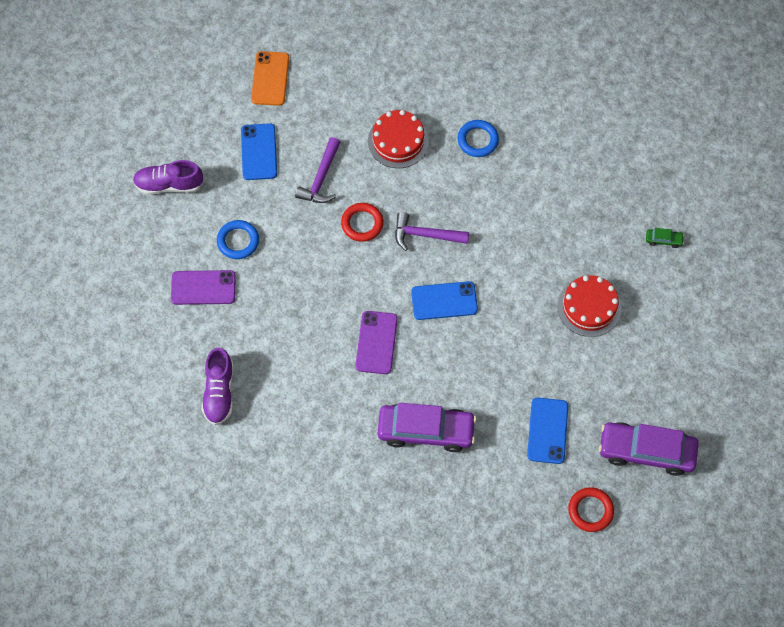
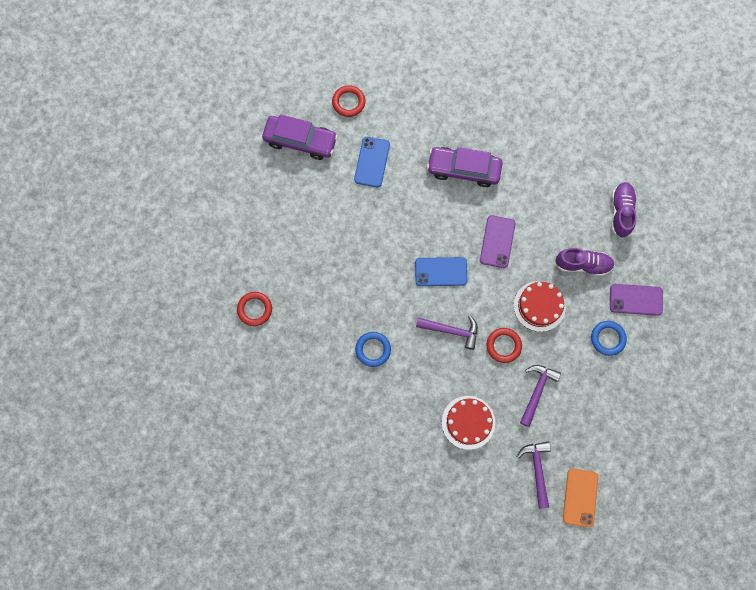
camera: 175 degrees left, 10 degrees up
(169, 184) = (668, 397): purple shoe -> purple shoe (583, 264)
(259, 152) = (590, 422): blue phone -> none
(318, 101) = (537, 470): none -> purple hammer
(477, 140) = (398, 417): blue ring -> blue ring (373, 349)
(589, 307) = (325, 257): red cake -> red cake (539, 306)
(663, 240) = (255, 309): green car -> red ring

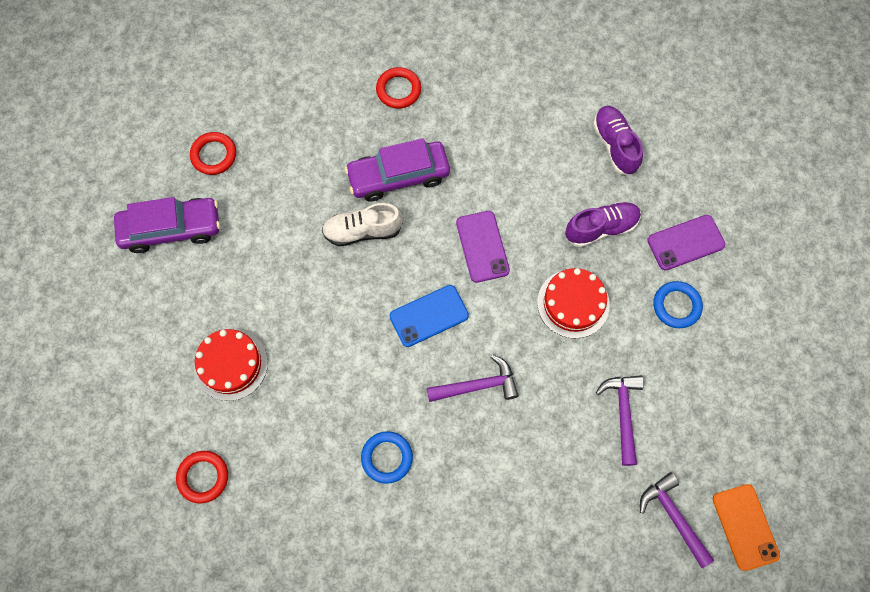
camera: 25 degrees left, 5 degrees down
(372, 162) = (277, 216): blue phone -> none
(423, 196) = (362, 231): none -> white shoe
(468, 422) = (556, 496): red cake -> red cake (230, 364)
(503, 345) = (553, 374): red ring -> red ring (398, 90)

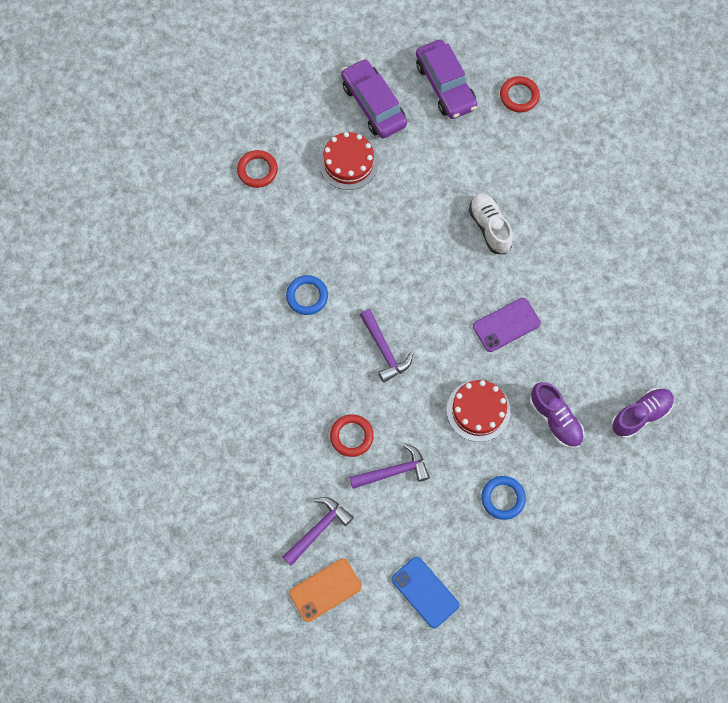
camera: 75 degrees right, 0 degrees up
(398, 90) = (630, 220): red ring -> red ring (351, 436)
(398, 176) = (548, 242): purple car -> purple car (373, 105)
(429, 316) = (432, 298): blue phone -> blue phone (425, 592)
(685, 242) = (565, 495): purple phone -> none

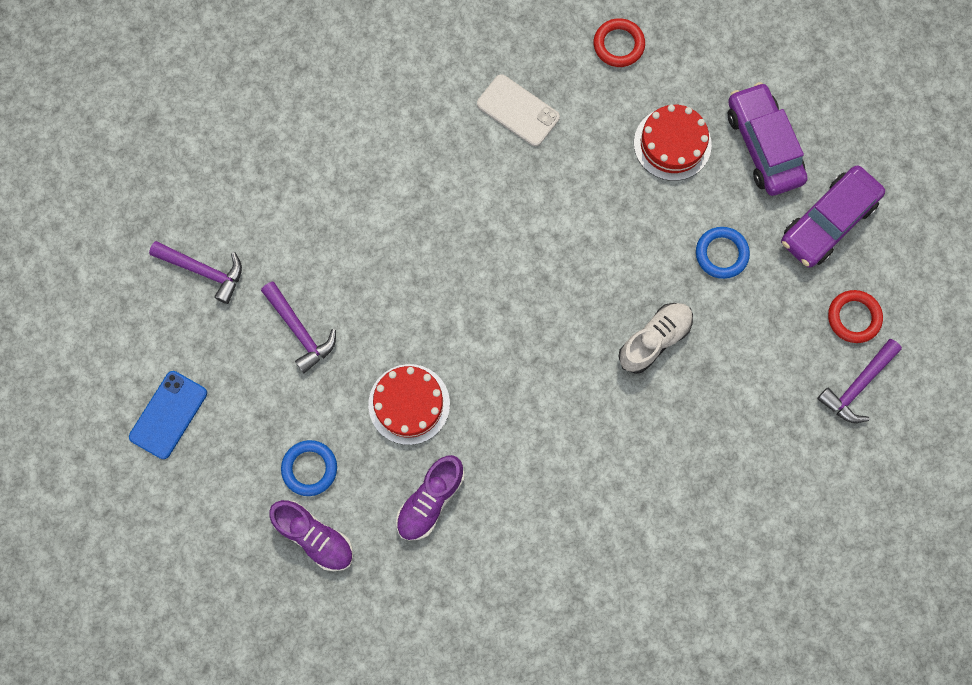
camera: 70 degrees right, 5 degrees up
(280, 257) = (518, 110): none -> white phone
(307, 296) = (480, 158): blue ring -> blue ring (721, 254)
(325, 590) = (136, 303): orange phone -> none
(351, 436) = (326, 269): red ring -> none
(373, 105) = (763, 145): purple car -> purple car turned 60 degrees counterclockwise
(384, 350) = (445, 269): purple hammer -> purple hammer (857, 385)
(506, 325) = (531, 402): purple phone -> none
(640, 415) = (474, 605): purple shoe -> purple shoe (315, 537)

